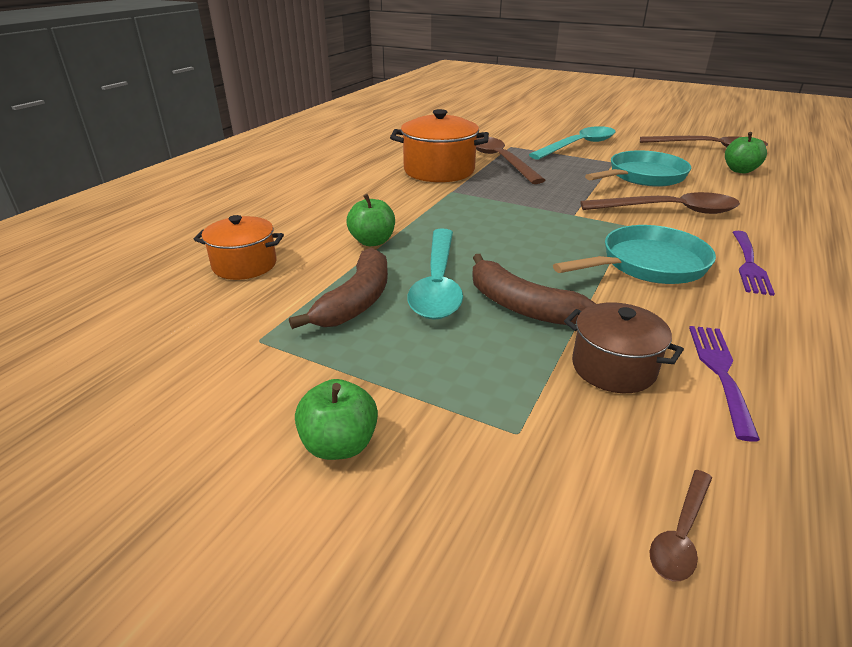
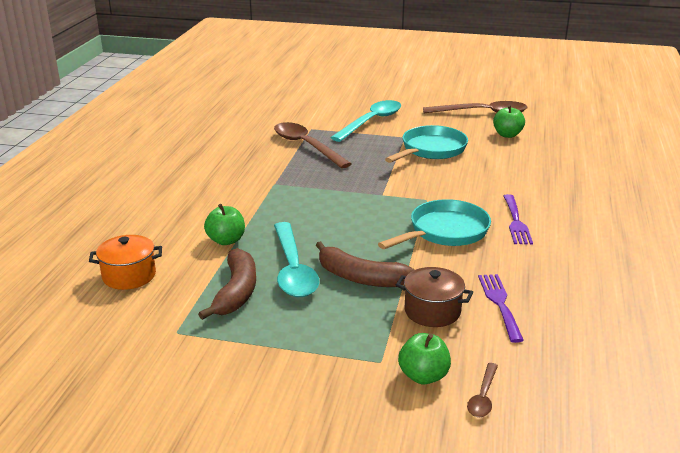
camera: 15 degrees left, 5 degrees down
(339, 444) = (270, 388): green apple -> green apple (423, 376)
(439, 171) = (255, 163): orange pot -> none
(669, 211) = (455, 182): brown spoon -> none

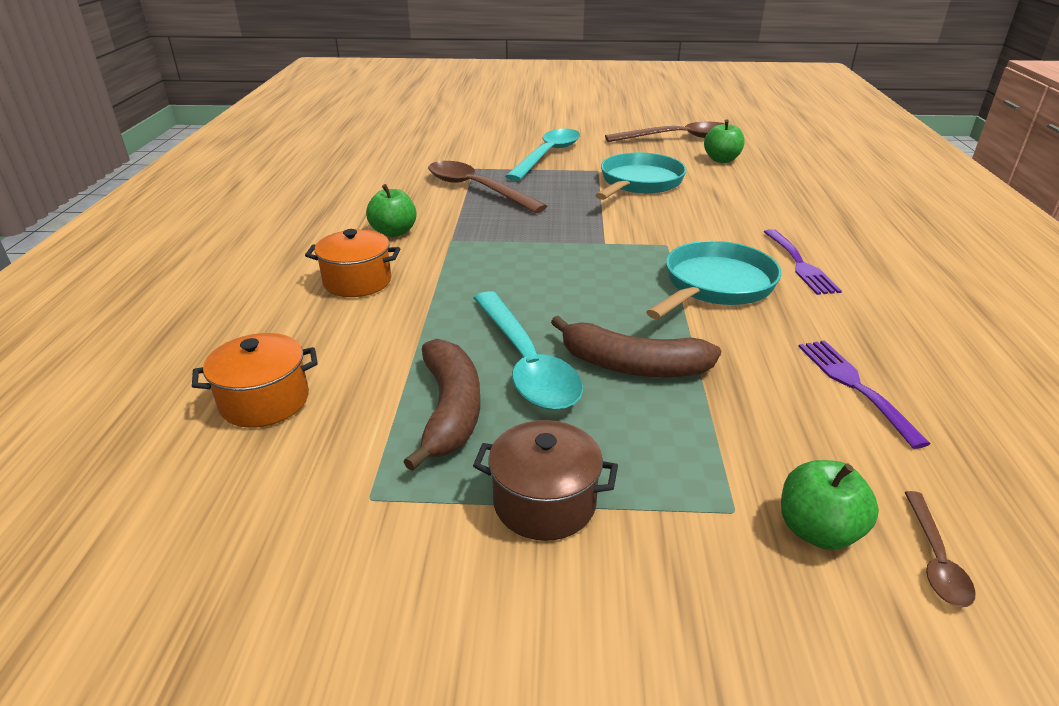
camera: 10 degrees left, 5 degrees up
(202, 208) = (357, 282): none -> orange pot
(226, 240) = (407, 327): green apple -> green apple (394, 232)
(432, 311) = (766, 409): brown pot -> brown pot (544, 502)

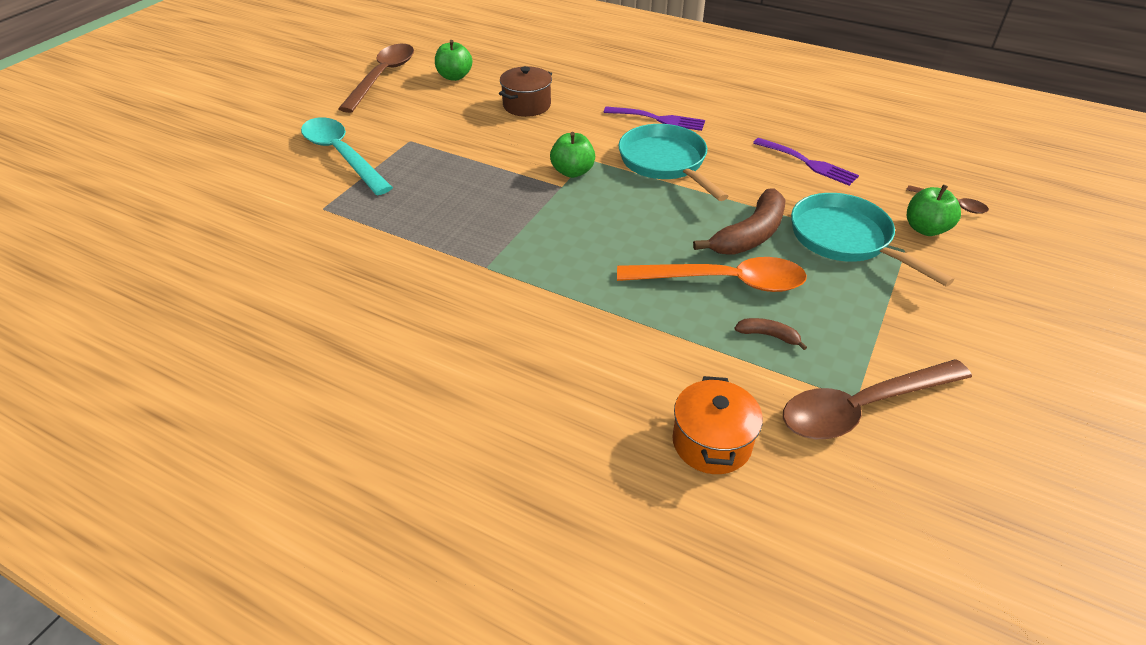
camera: 65 degrees left, 10 degrees up
(357, 282) = (529, 347): orange pot -> none
(394, 232) = (436, 300): green apple -> green apple (572, 172)
(450, 410) = (768, 335): brown banana -> brown banana, size x0.48
(476, 189) = (381, 221): brown spoon -> brown spoon (862, 407)
(525, 363) = (723, 282): turquoise spoon -> orange spoon
(544, 502) = (880, 318): brown pot -> brown pot (527, 105)
(639, 183) = (461, 130): turquoise pan -> turquoise pan (845, 239)
(854, 386) = (808, 163): purple fork -> purple fork turned 150 degrees counterclockwise

